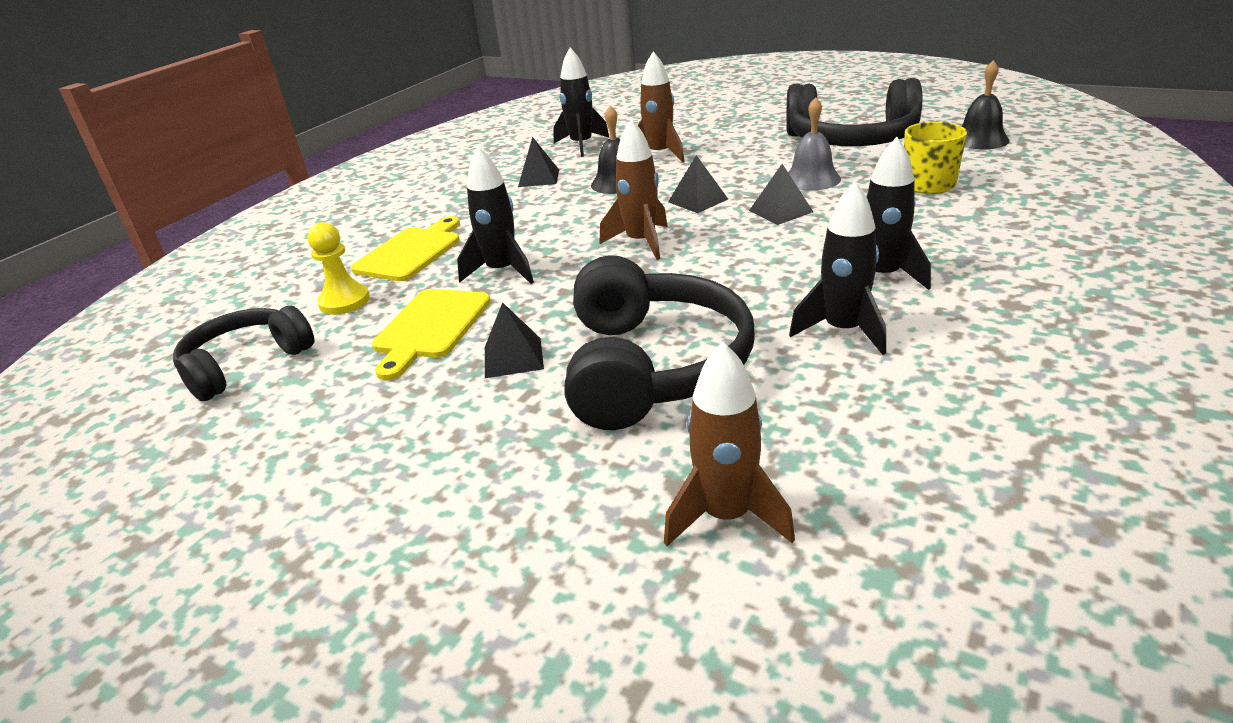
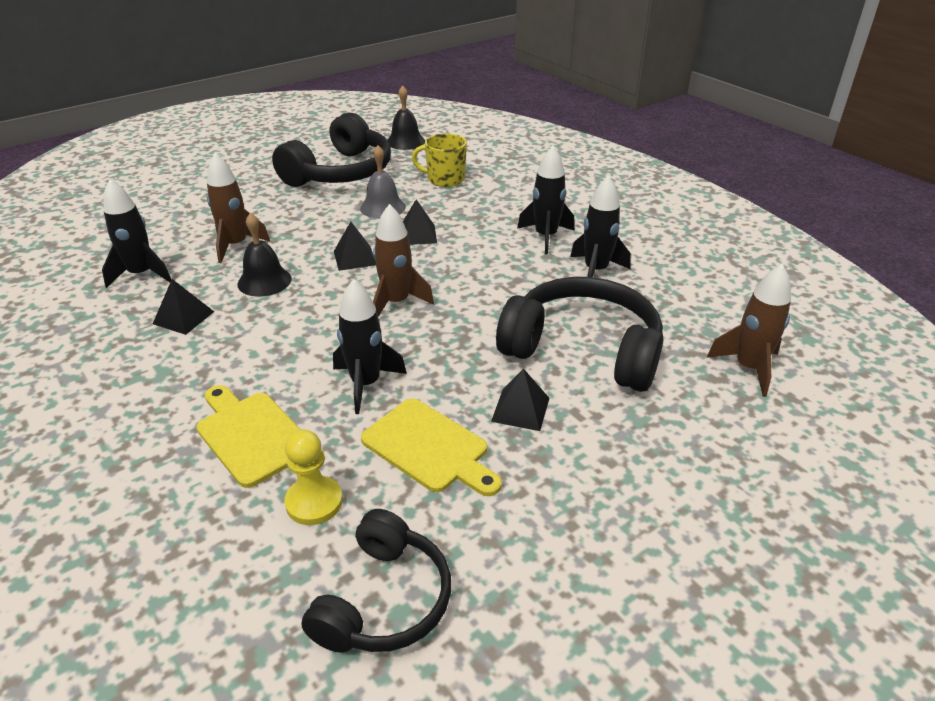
camera: 70 degrees left, 5 degrees up
(246, 364) = (384, 600): black headphones -> black headphones turned 135 degrees counterclockwise

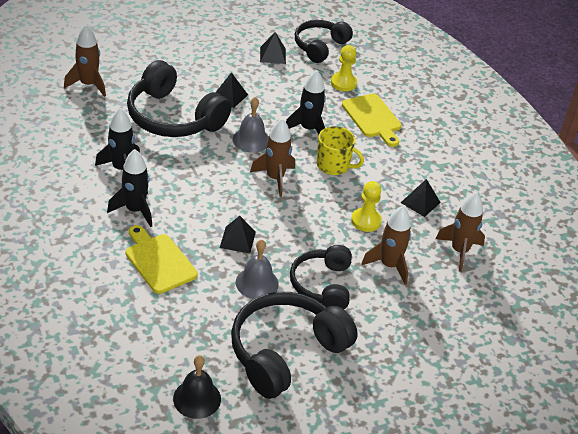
camera: 170 degrees left, 5 degrees up
(141, 274) = (459, 251): black rocket -> brown rocket
(264, 281) = (366, 221): black bell -> yellow pawn
(313, 217) = (322, 285): none -> black headphones
(354, 258) = (295, 227): black pyramid -> black pyramid (273, 55)
(429, 448) = (284, 91): yellow cutting board -> yellow cutting board (159, 261)
(445, 179) = (182, 311): yellow mug -> yellow mug (333, 165)
(450, 345) = (251, 140): none -> grey bell

